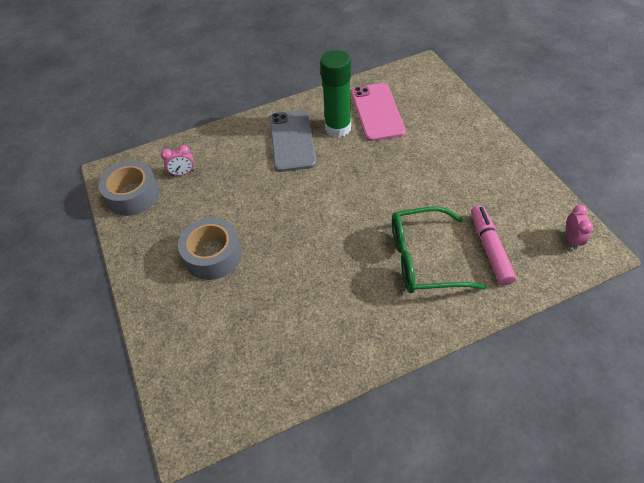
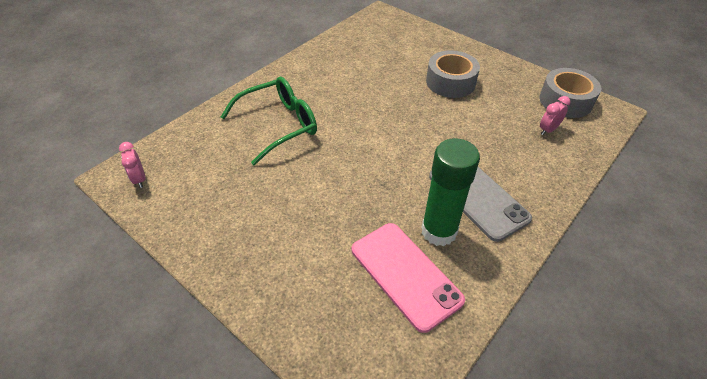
camera: 150 degrees right, 5 degrees down
(490, 249) = (220, 149): pink marker -> none

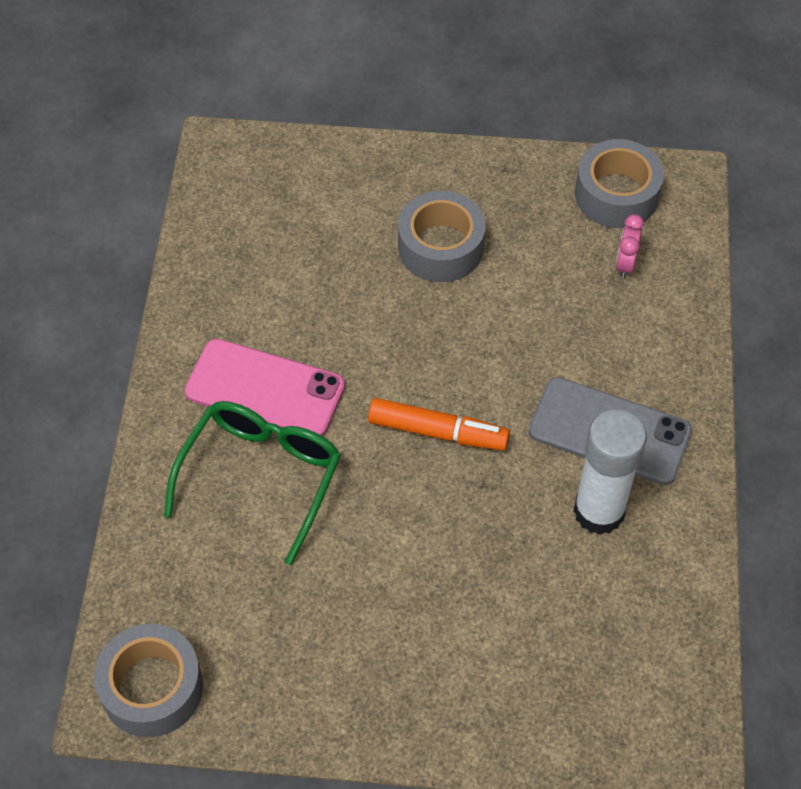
camera: 35 degrees left, 10 degrees up
(139, 179) = (152, 688): pink clock -> grey tape
(380, 150) = (437, 432): none -> orange marker
(405, 274) = (603, 593): pink phone -> pink phone (265, 389)
(439, 231) = (599, 511): green glue stick -> white glue stick

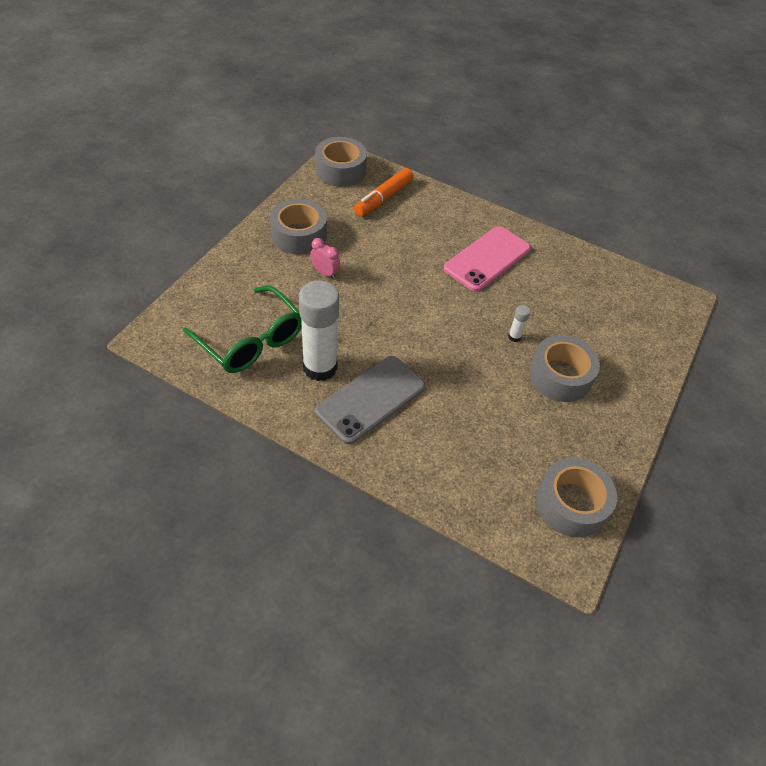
camera: 110 degrees right, 5 degrees down
(261, 477) = (431, 239): green glasses -> green glasses (251, 340)
(359, 669) = (299, 235): none -> grey tape
(403, 312) = (514, 337): none -> white glue stick
(437, 432) = (418, 318): orange marker -> orange marker (383, 198)
(625, 264) = (501, 476): pink clock -> pink clock (325, 273)

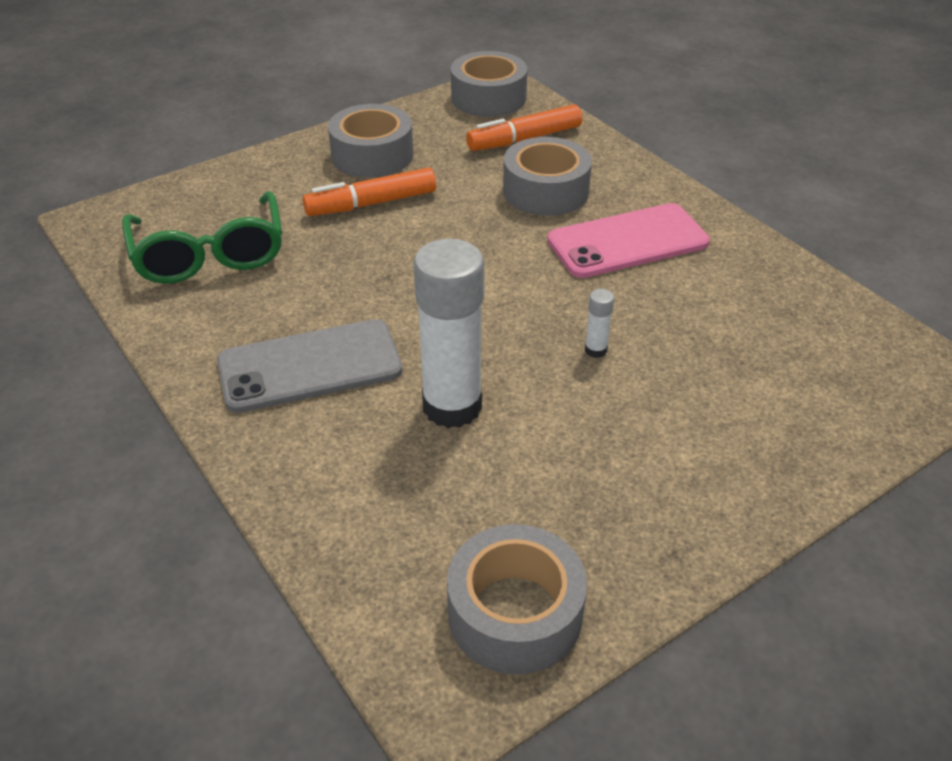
camera: 30 degrees right, 10 degrees down
(320, 367) = (272, 308): white glue stick -> white glue stick (452, 406)
(325, 273) = (371, 204): pink clock -> orange marker
(560, 376) = (634, 424): grey tape -> grey tape (545, 191)

